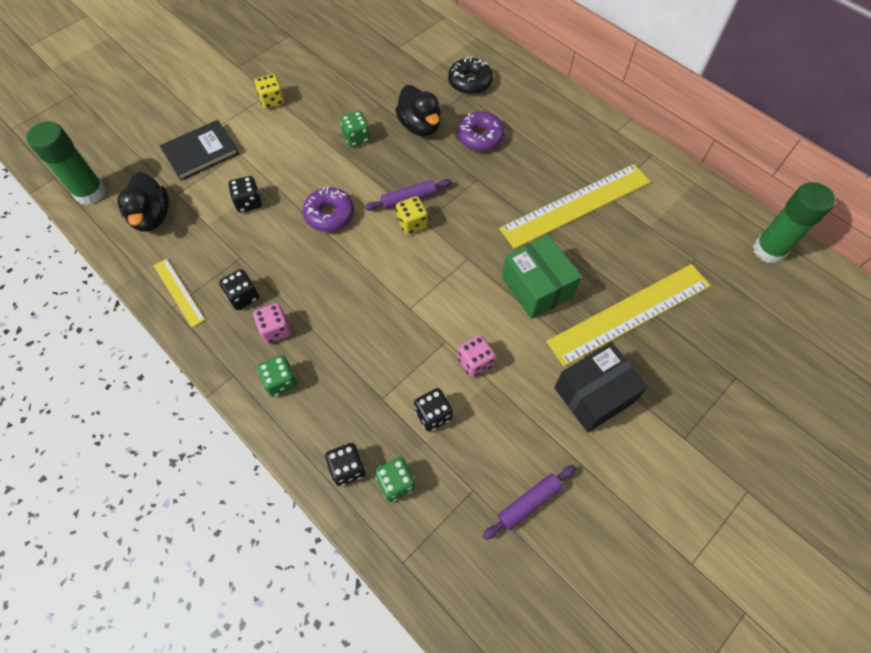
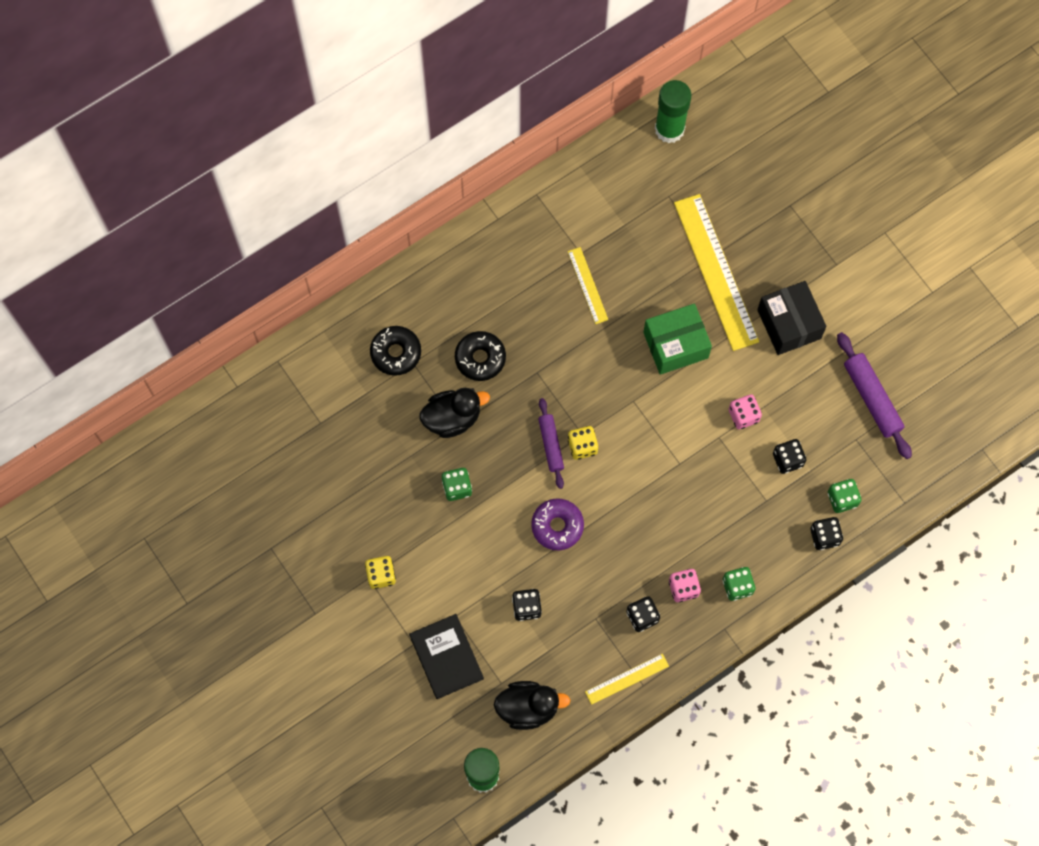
camera: 80 degrees left, 10 degrees up
(480, 137) = (480, 358): purple donut -> black donut
(529, 503) = (872, 398): purple rolling pin -> purple rolling pin, size x1.53
(576, 205) = (587, 285): yellow ruler -> yellow ruler, size x0.49

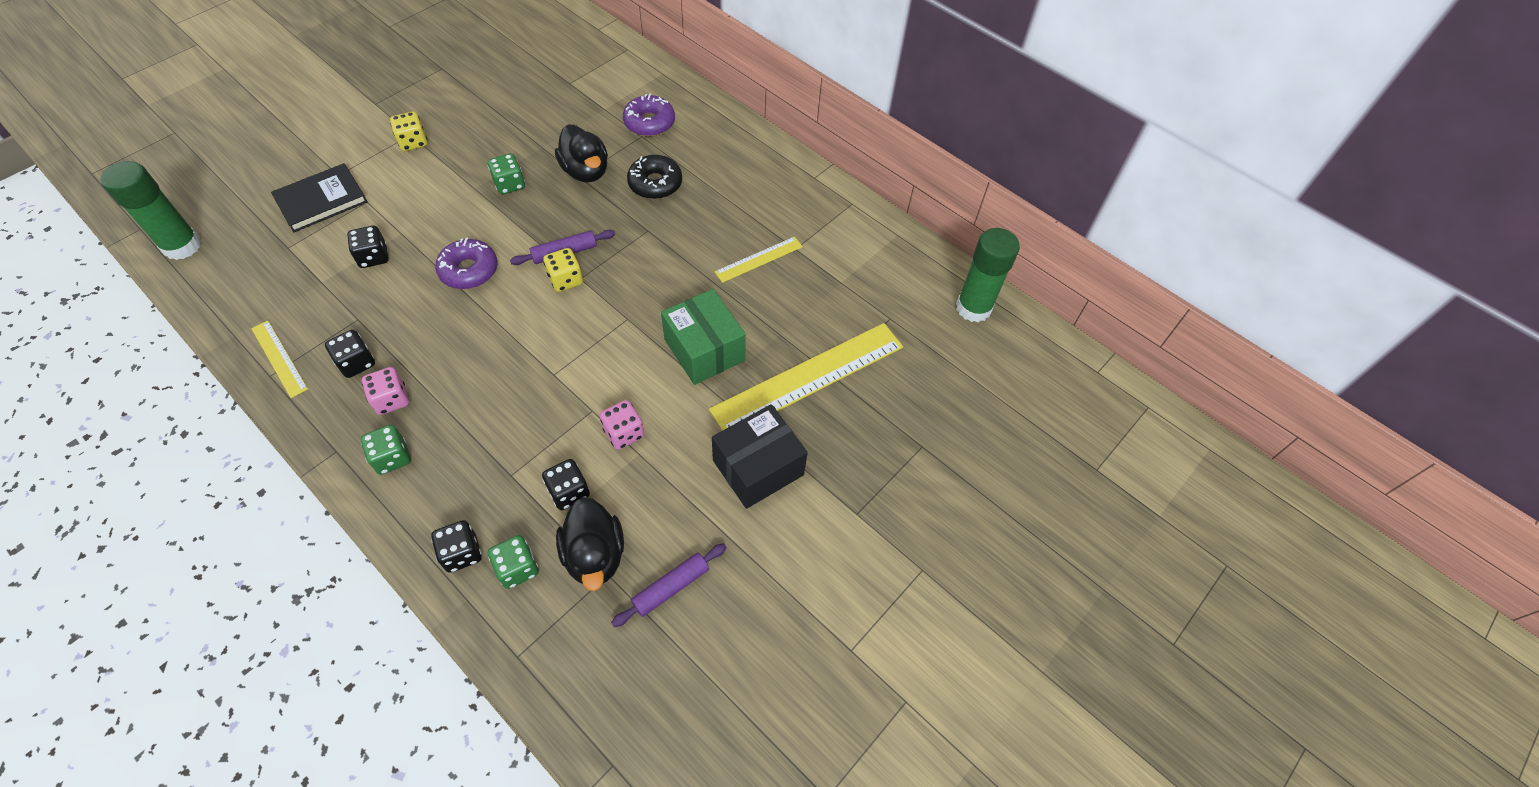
camera: 75 degrees right, 15 degrees down
(396, 353) = (649, 123): black donut -> purple donut
(528, 708) = (255, 273): black duck -> black duck (595, 555)
(872, 398) = (671, 587): purple rolling pin -> purple rolling pin, size x0.65

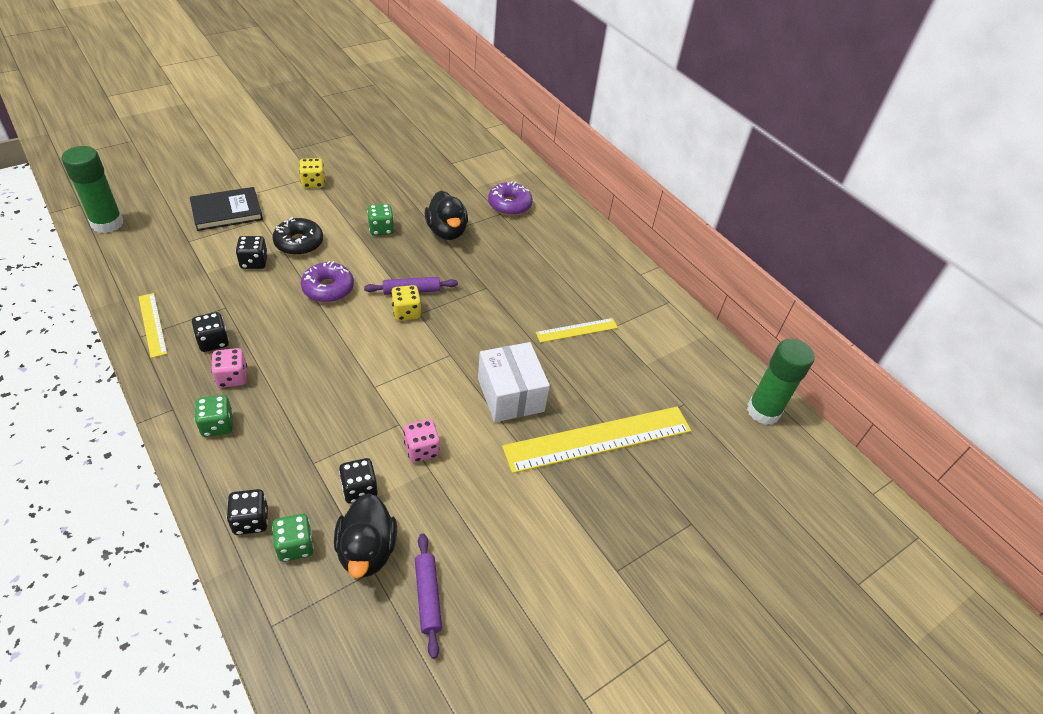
camera: 10 degrees right, 10 degrees down
(655, 184) = (502, 252): black donut -> black donut (299, 243)
(671, 587) = (428, 597): purple rolling pin -> purple rolling pin turned 75 degrees counterclockwise
(704, 350) = (510, 395): green box -> white box
(758, 467) = (534, 507): black box -> none

